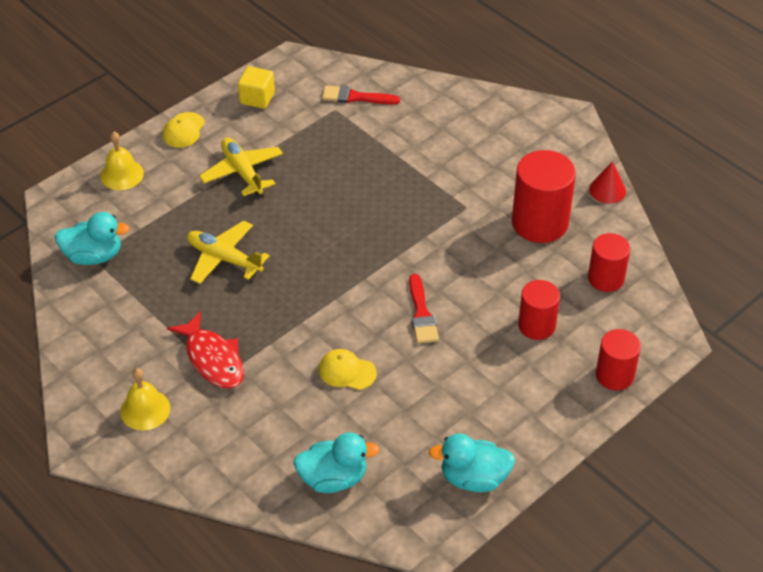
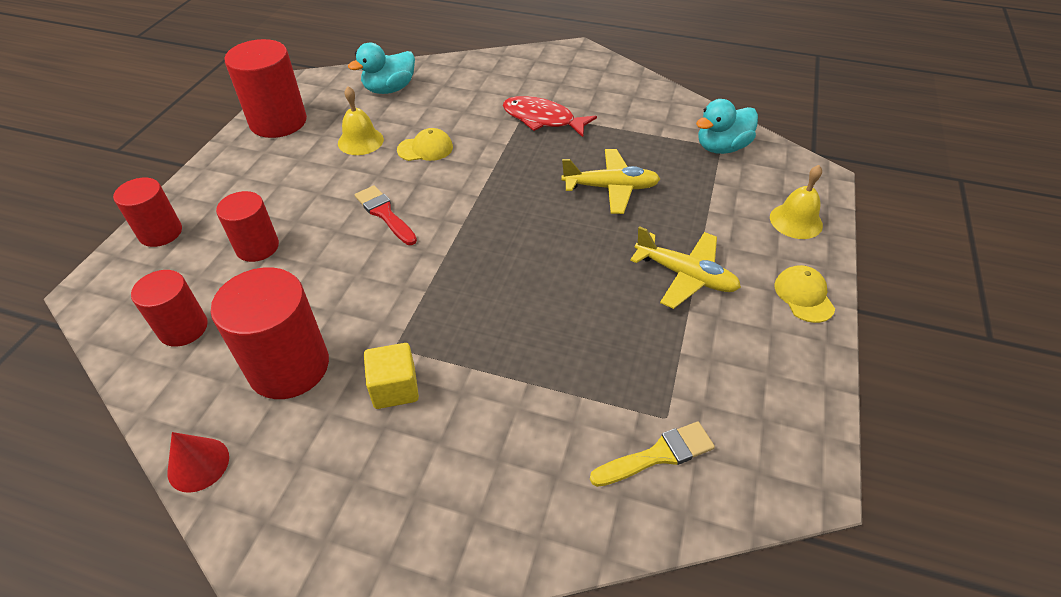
camera: 150 degrees right, 0 degrees up
(145, 409) = (560, 78): yellow bell -> yellow bell (360, 141)
(257, 98) = (779, 384): yellow cube -> yellow cube (395, 388)
(356, 97) = (657, 455): red brush -> yellow brush
(473, 478) = (278, 122): turquoise duck -> red cylinder

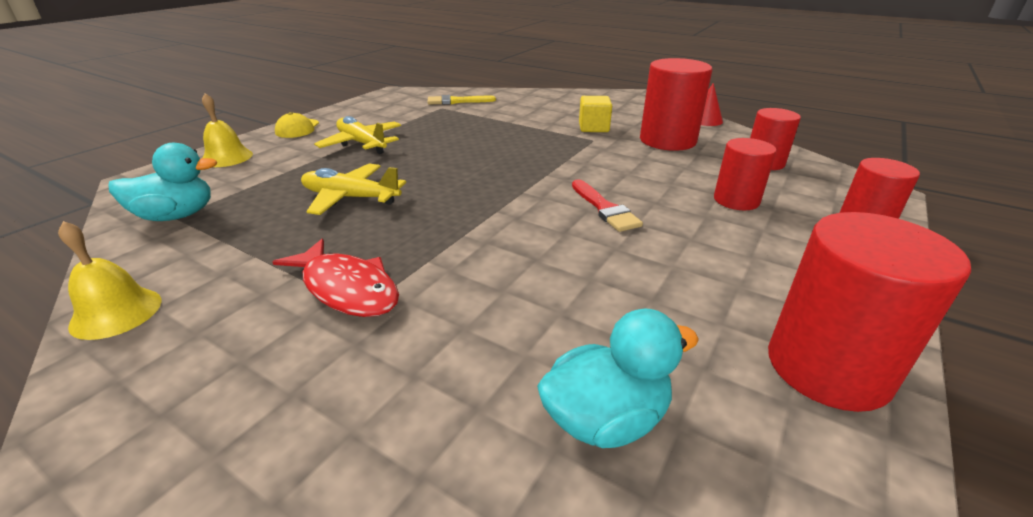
camera: 165 degrees left, 15 degrees down
(360, 141) = (650, 299): yellow bell -> yellow bell (116, 313)
(425, 148) = (547, 271): yellow cap -> none

